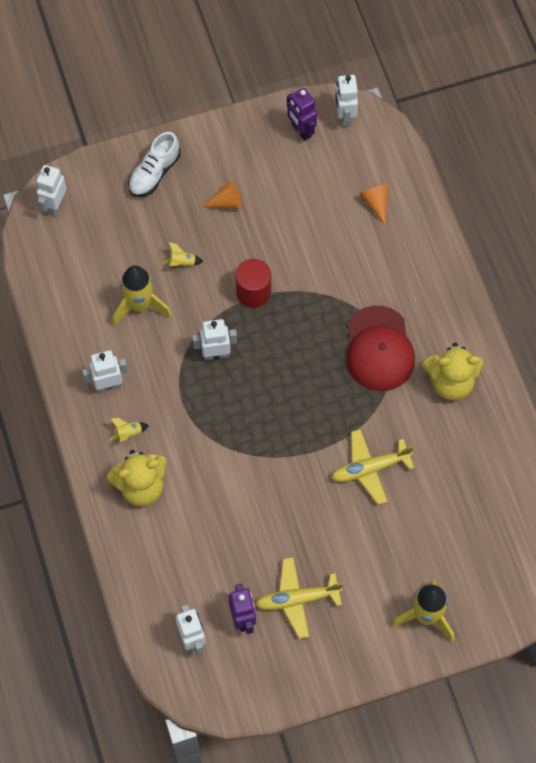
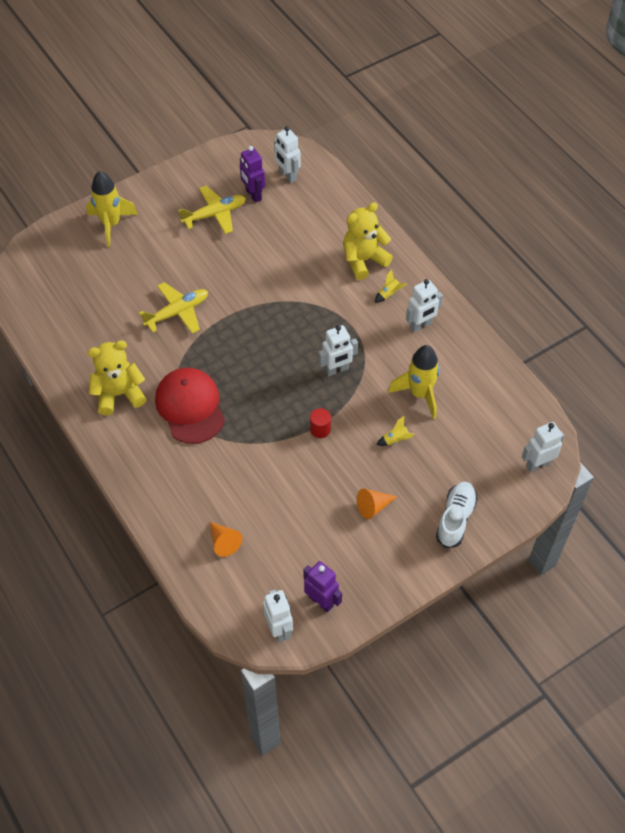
camera: 165 degrees right, 10 degrees down
(54, 205) = (537, 464): white robot -> white robot turned 120 degrees counterclockwise
(253, 292) = (320, 429): red cylinder -> red cylinder, size x0.61

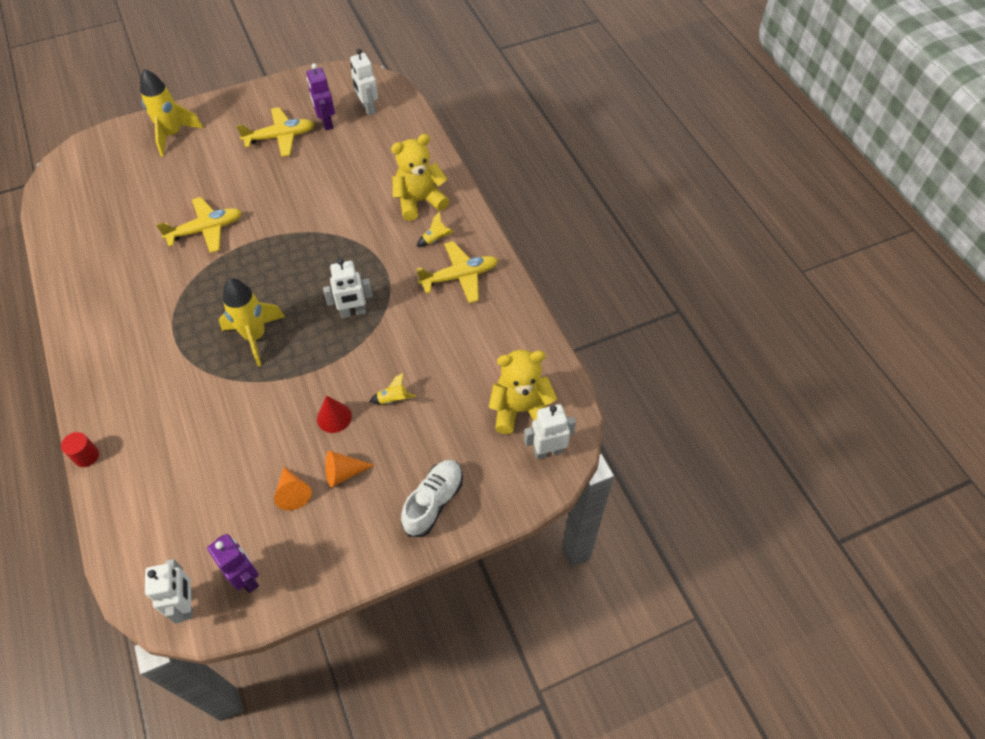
camera: 10 degrees right, 0 degrees up
(119, 394) = (113, 307): yellow teddy bear -> yellow teddy bear (520, 409)
(190, 407) = (182, 331): red cap -> none
(224, 542) = (162, 488): orange cone -> orange cone (293, 493)
(320, 429) = (313, 375): red cylinder -> red cylinder (86, 456)
(350, 462) = (334, 417): none -> red cone
(420, 325) = (460, 277): white robot -> yellow plane
(420, 394) = (436, 351): yellow rocket -> yellow rocket (255, 336)

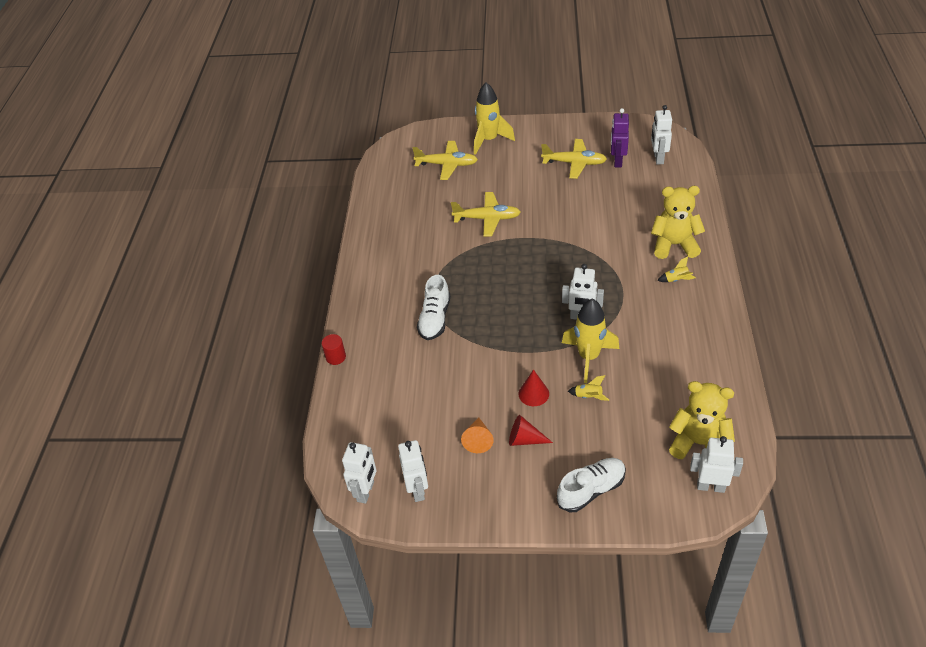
camera: 30 degrees right, 10 degrees down
(190, 368) = (435, 319): none -> white shoe
(247, 578) = (418, 490): purple robot -> white robot
(255, 336) = (494, 311): yellow rocket -> yellow rocket (588, 357)
(344, 473) = (525, 439): orange cone -> red cone
(460, 277) = (686, 316): yellow plane -> yellow plane (447, 165)

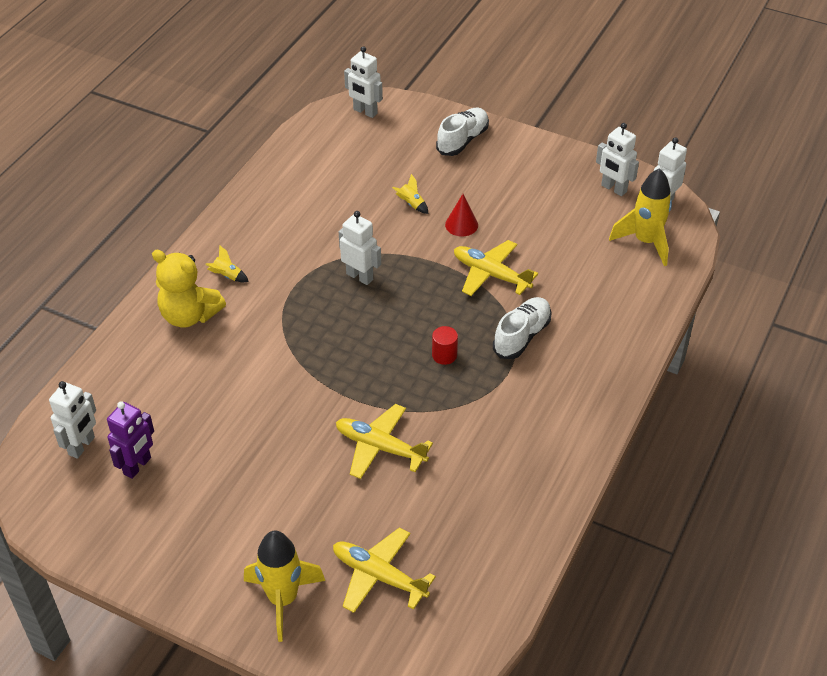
camera: 160 degrees left, 0 degrees up
(336, 357) = (655, 335): red cylinder -> red cylinder (444, 355)
(418, 490) = (613, 189): white robot -> white robot turned 60 degrees counterclockwise
(478, 440) = (538, 206): orange cone -> none
(525, 439) = (495, 192): red cone -> none
(574, 163) = (196, 490): yellow plane -> yellow plane (490, 274)
(588, 357) = (384, 236): yellow rocket -> yellow rocket (645, 242)
(591, 490) = (462, 140): white shoe -> white shoe turned 135 degrees clockwise
(699, 443) = (346, 139): yellow teddy bear -> none

